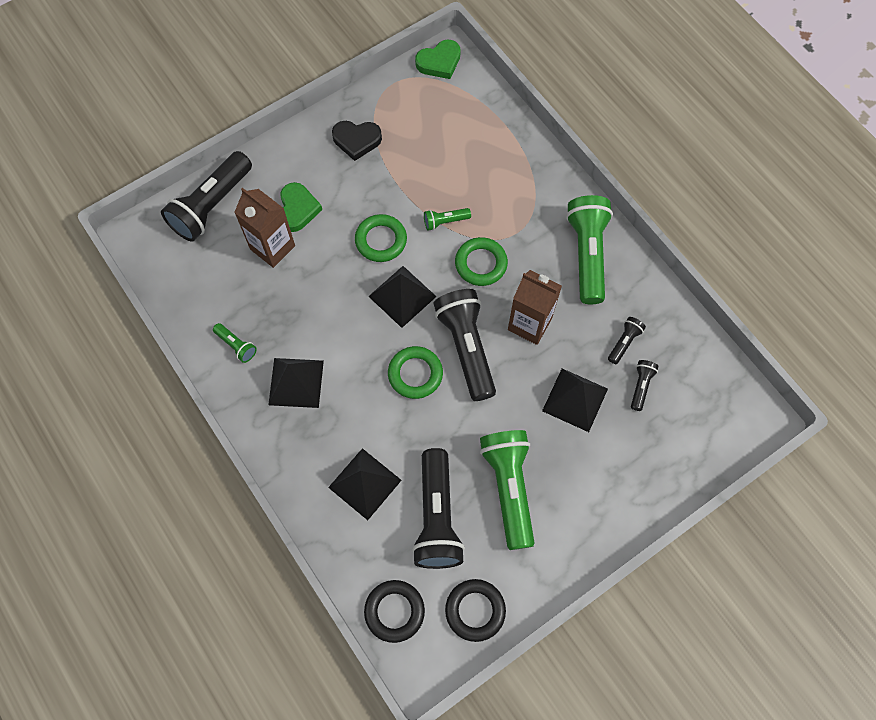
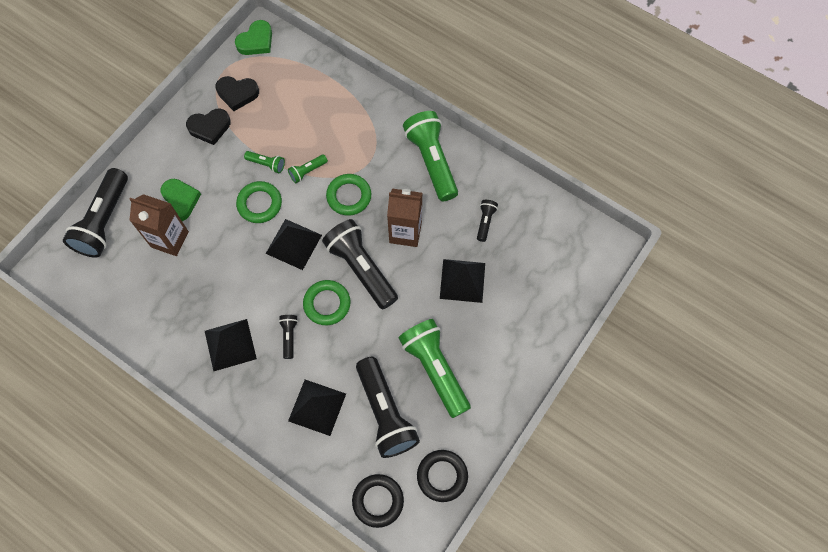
camera: 20 degrees left, 0 degrees up
(236, 346) = (168, 331): green flashlight -> green flashlight (266, 164)
(399, 113) = (237, 94): none -> black heart
(641, 386) = (510, 252): black flashlight -> black flashlight (289, 336)

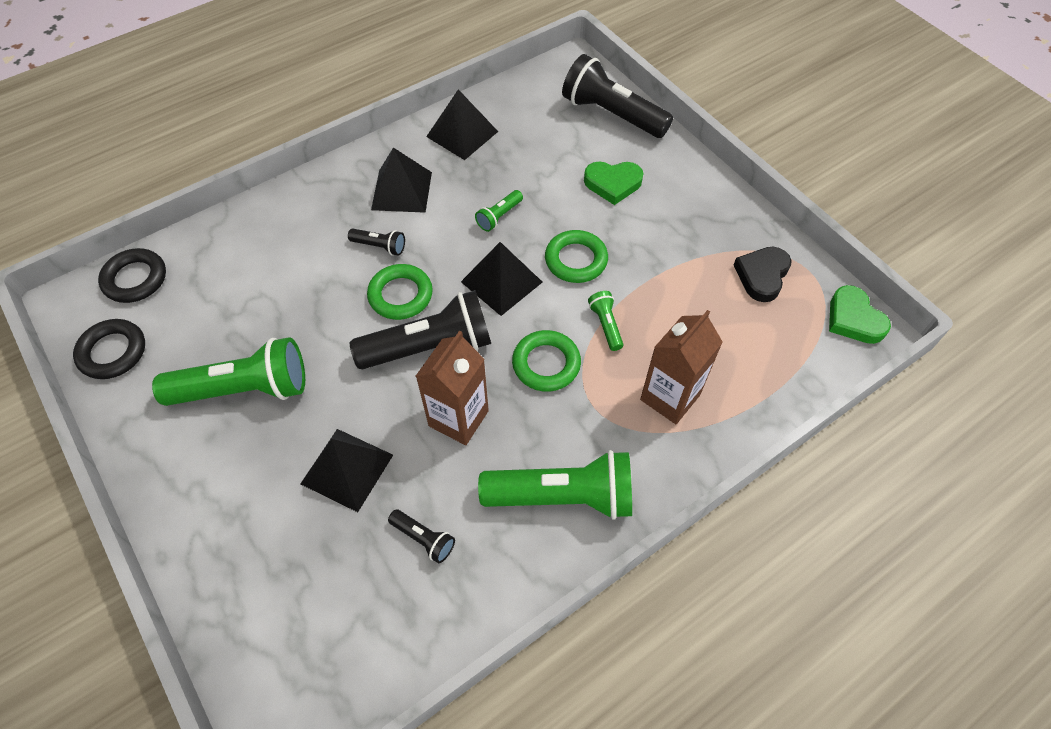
camera: 110 degrees right, 10 degrees down
(170, 239) = (563, 165): brown carton -> brown carton (670, 397)
(209, 127) = (713, 234): black heart -> none
(266, 164) = (634, 282): green flashlight -> green flashlight (499, 216)
(317, 407) = (279, 251): black pyramid -> black pyramid (462, 134)
(385, 413) = (226, 316): black flashlight -> none

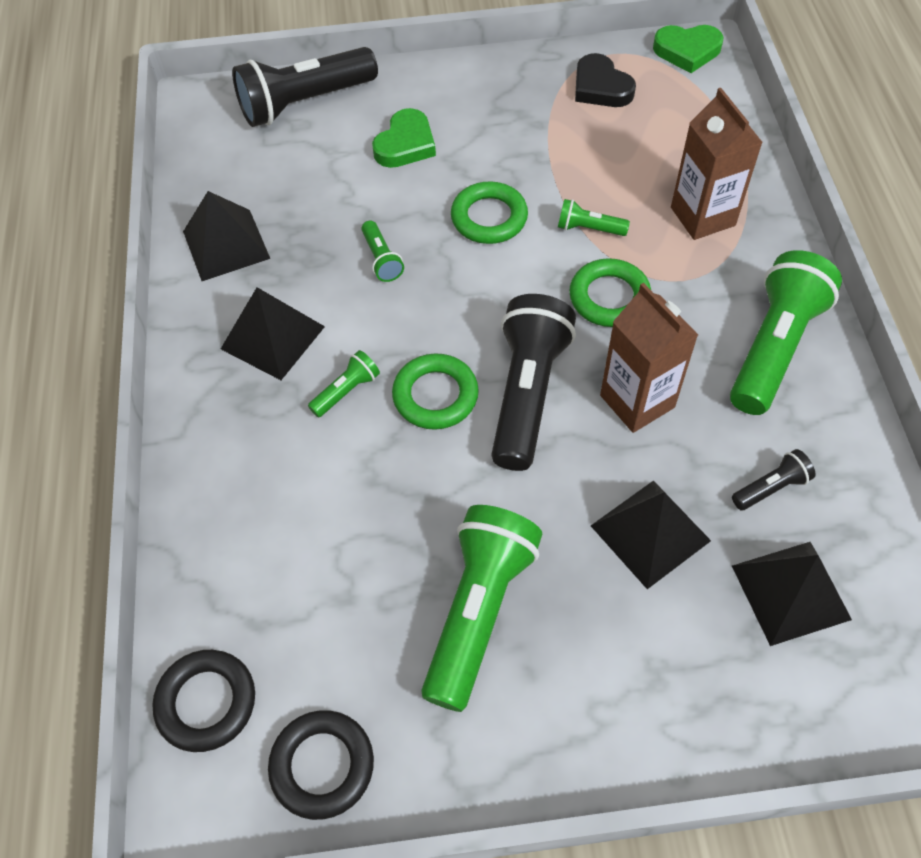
camera: 60 degrees left, 0 degrees up
(380, 246) = (346, 391): black flashlight -> green flashlight
(501, 281) = (476, 293): black pyramid -> black pyramid (790, 592)

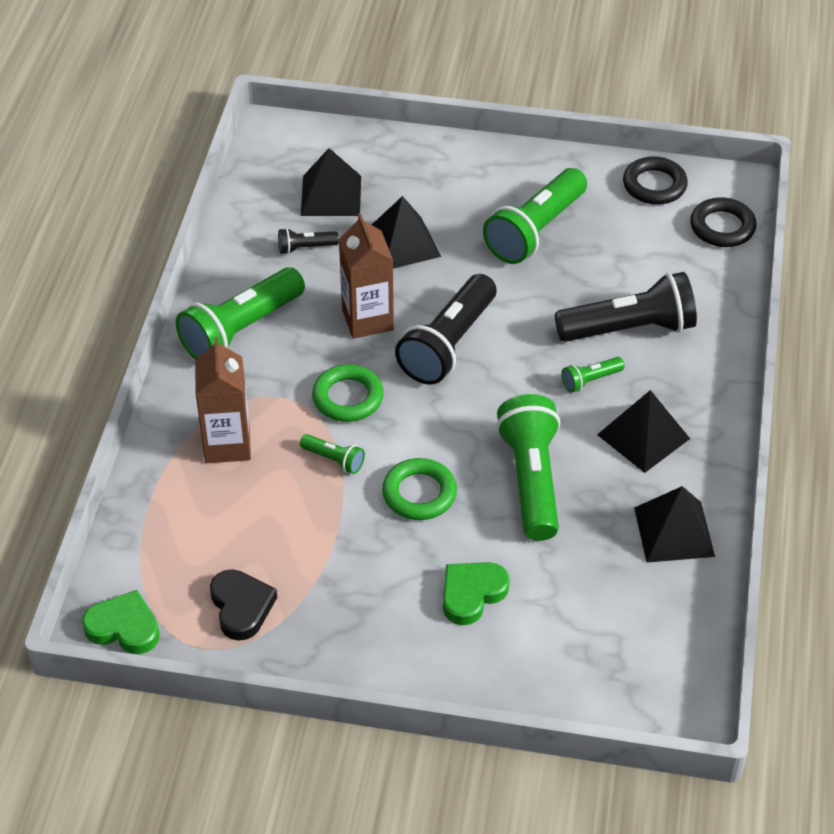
camera: 165 degrees left, 10 degrees down
(304, 103) = (565, 677): black flashlight -> black flashlight (629, 329)
(381, 259) = (531, 480): green flashlight -> green flashlight, size x2.20
(435, 395) = (520, 360): green ring -> none

